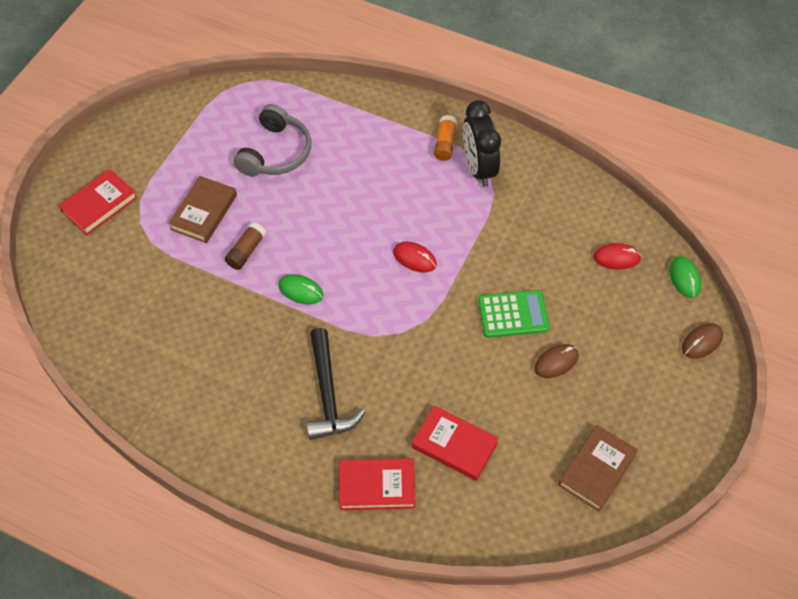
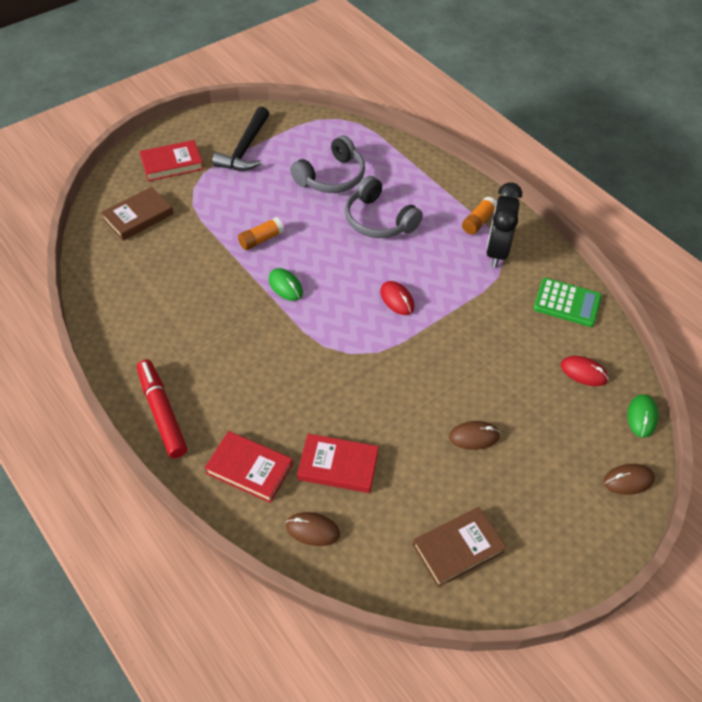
camera: 25 degrees right, 5 degrees down
(204, 212) = (247, 199): brown book -> brown book (138, 217)
(246, 251) = (261, 239): brown glue stick -> orange glue stick
(262, 472) = (162, 413): none -> red marker
(328, 394) = (256, 376): black hammer -> black hammer (245, 149)
(350, 181) = (378, 220): none -> grey headphones
(454, 445) = (338, 466): red book -> red book turned 45 degrees counterclockwise
(466, 514) = (312, 530): none -> brown mouse
(513, 314) = (457, 380): green calculator -> green calculator (567, 303)

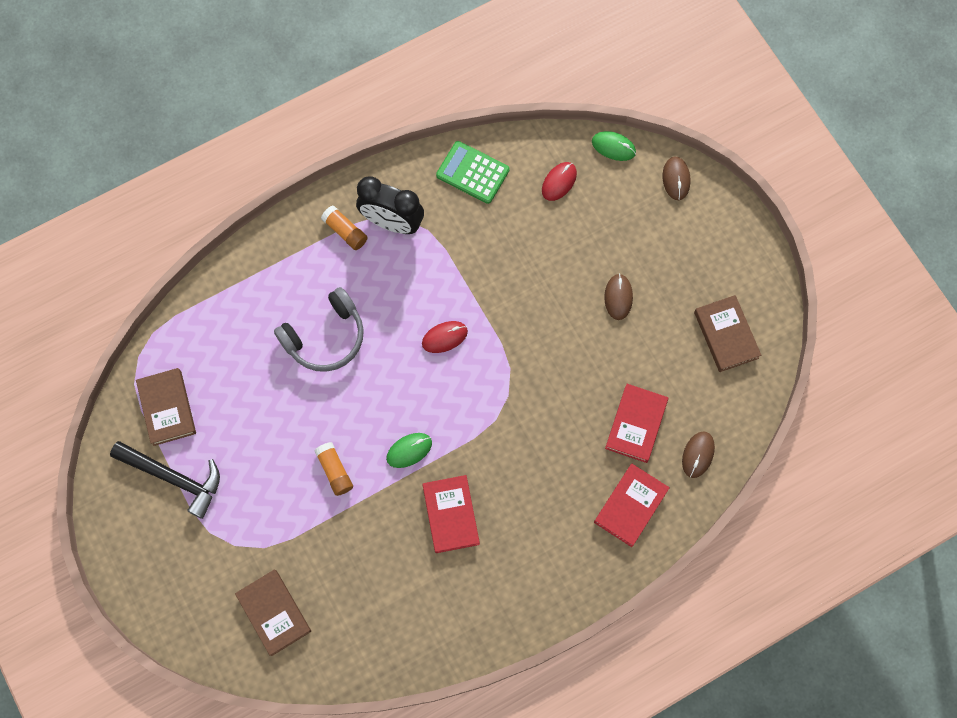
camera: 80 degrees left, 20 degrees up
(162, 413) = (558, 587): red marker -> none
(172, 164) = (185, 570): red book -> red book (450, 515)
(300, 138) = (167, 408): none -> brown book
(331, 177) = (245, 379): grey headphones -> none
(567, 303) = (472, 173): green calculator -> green calculator turned 90 degrees counterclockwise

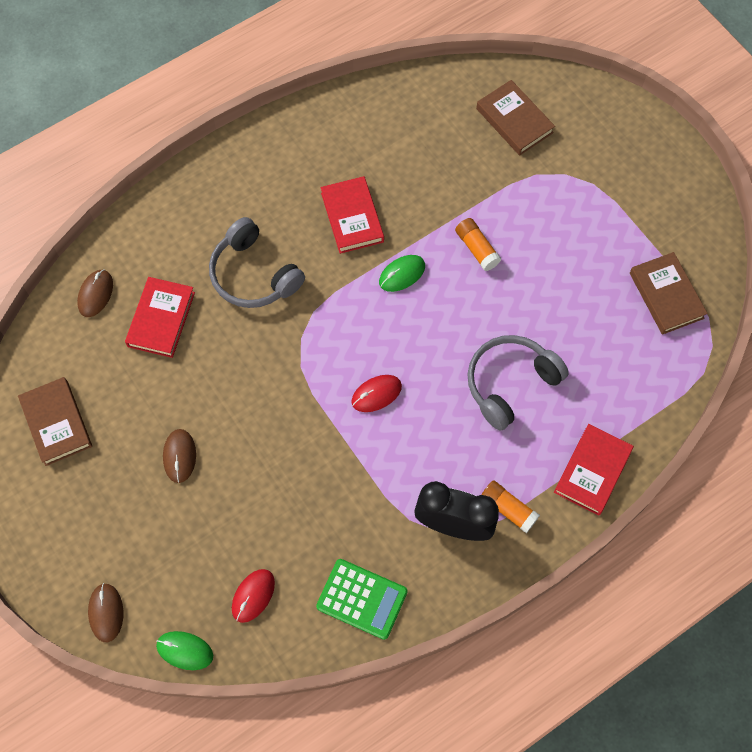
camera: 175 degrees right, 5 degrees down
(174, 478) = (640, 229): black hammer -> none
(549, 462) = (254, 274): none -> grey headphones
(630, 506) = (168, 240): red book -> red book (592, 471)

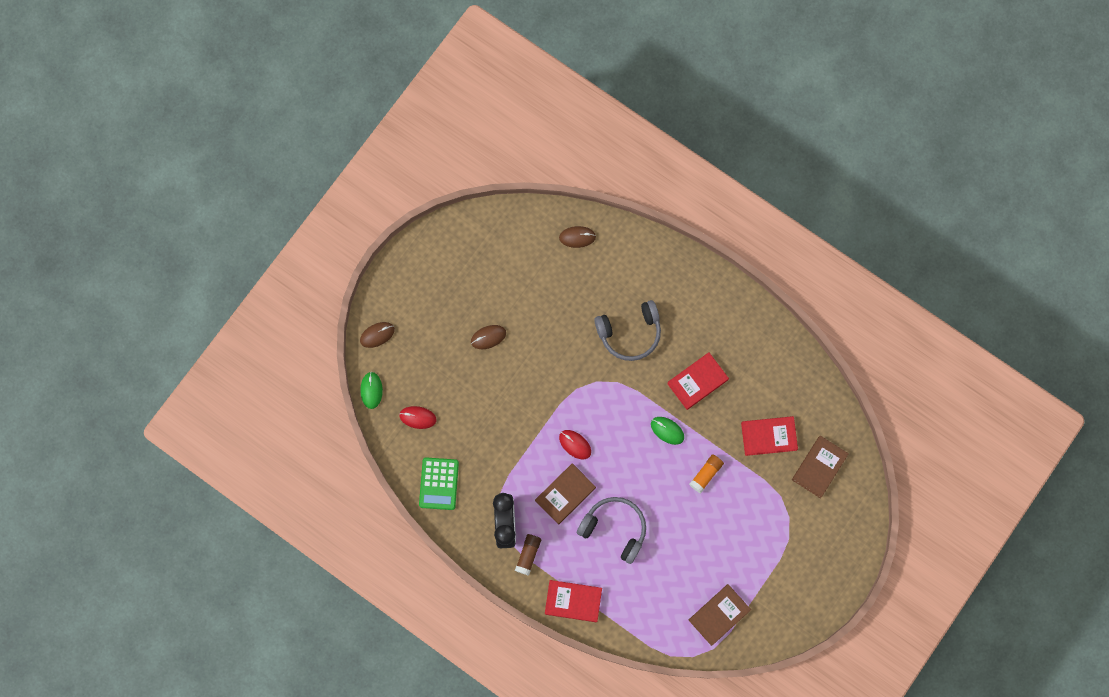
camera: 70 degrees right, 10 degrees up
(57, 423) = (482, 252): brown book -> brown book (565, 494)
(161, 319) = (575, 286): red book -> red book (768, 436)
(254, 274) = (630, 333): grey headphones -> grey headphones turned 135 degrees counterclockwise
(508, 509) = (528, 555): orange glue stick -> brown glue stick

